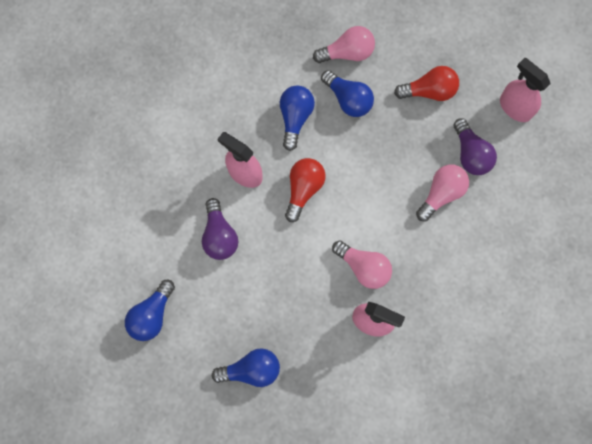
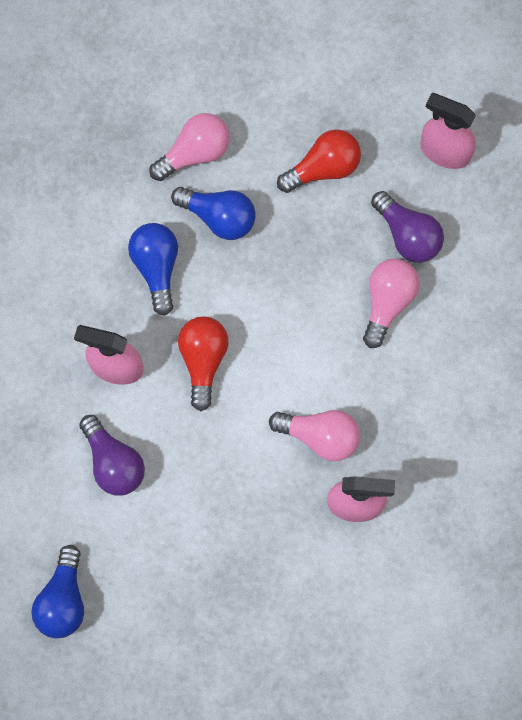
camera: 20 degrees left, 0 degrees up
(251, 370) = (221, 623): blue light bulb -> none

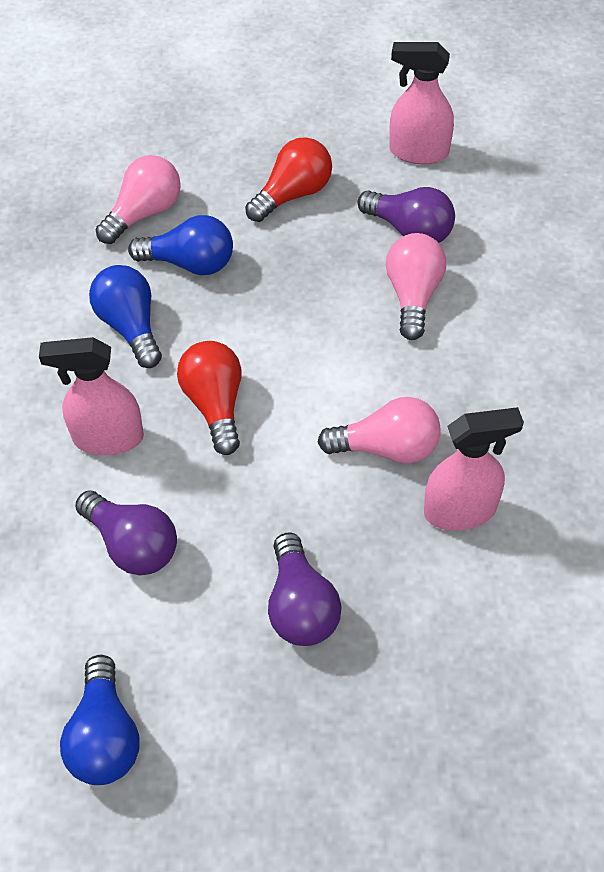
camera: 15 degrees left, 20 degrees down
(218, 545) = (300, 606): none -> purple light bulb

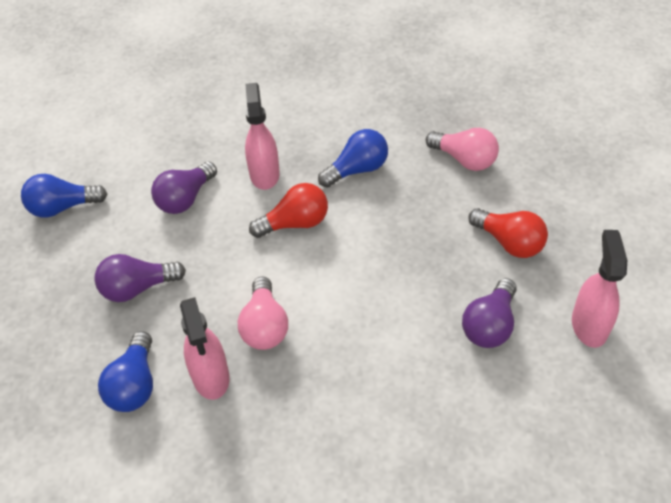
camera: 85 degrees right, 5 degrees down
(190, 263) = (421, 192): blue light bulb -> blue light bulb (135, 385)
(413, 296) = (416, 333): pink light bulb -> none

